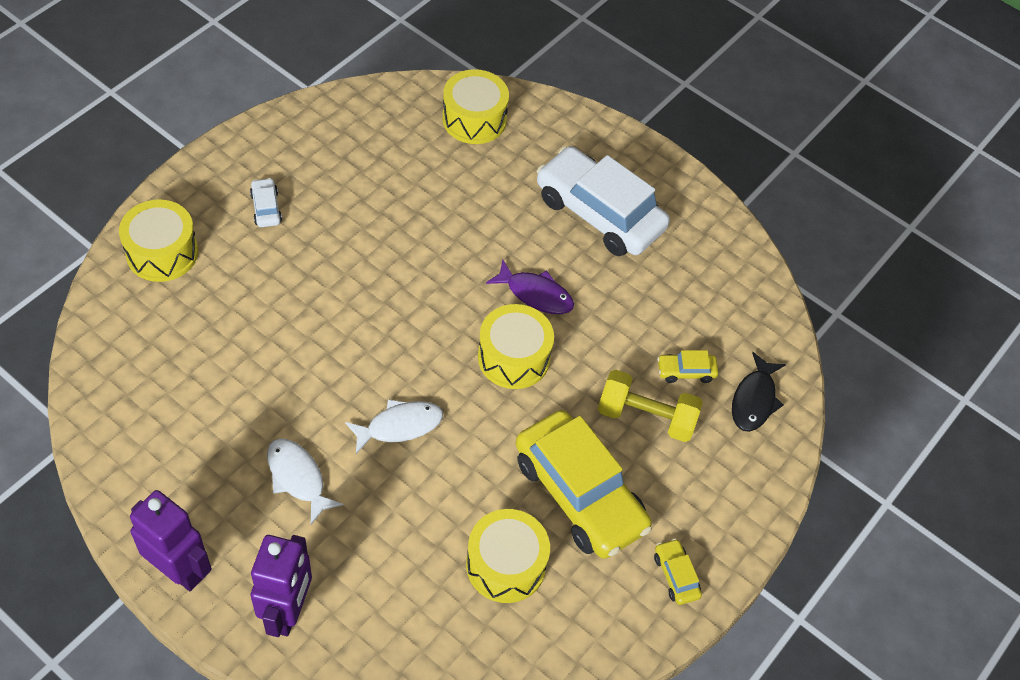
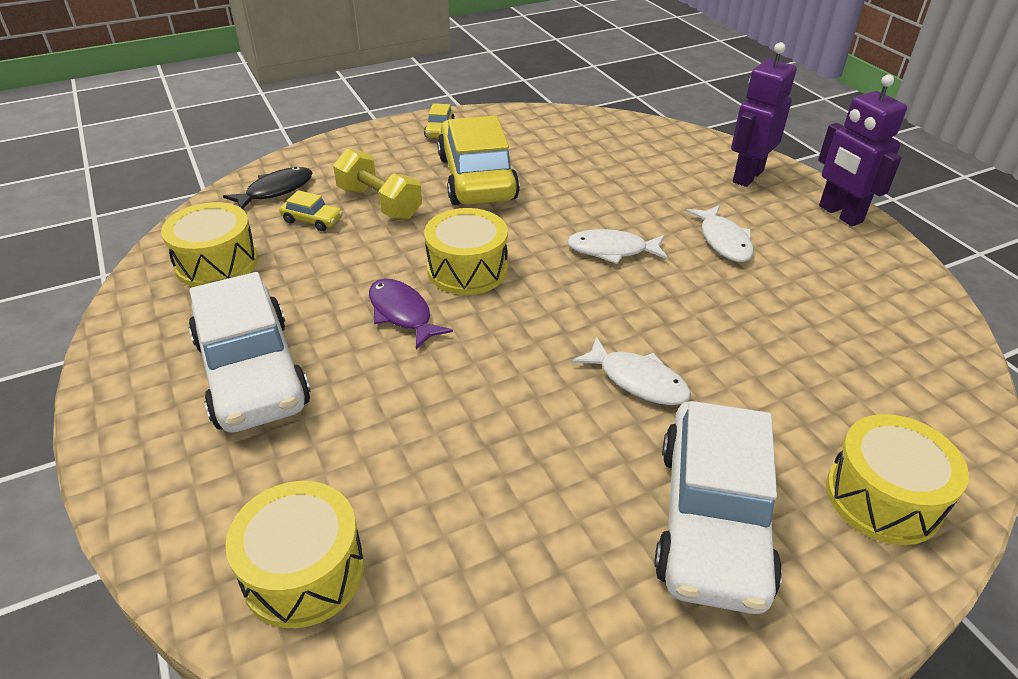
camera: 150 degrees left, 15 degrees down
(266, 208) = (712, 519): white car -> white car, size x2.45
(336, 290) = (637, 380): none -> white fish
(506, 565) = (563, 160): yellow drum -> yellow drum (217, 263)

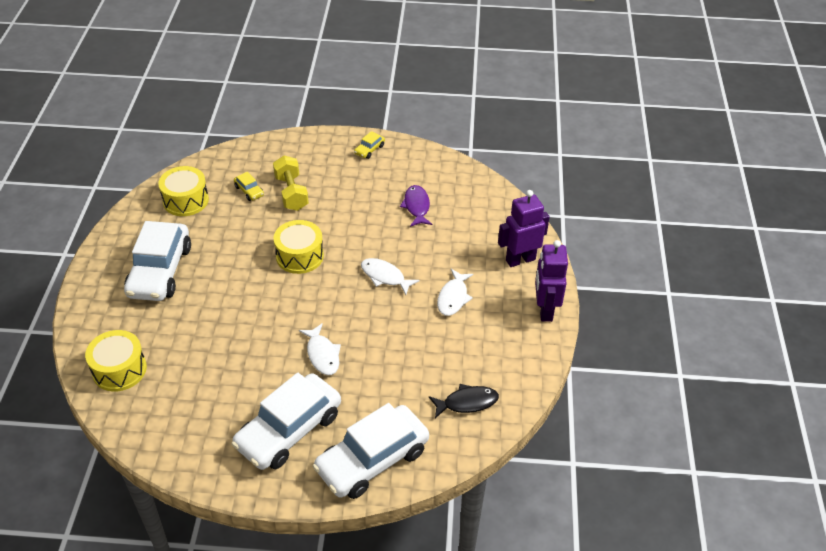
camera: 30 degrees right, 5 degrees up
(276, 190) = (246, 162): black fish -> black fish (467, 402)
(402, 313) = (247, 268): purple fish -> purple fish (416, 206)
(477, 178) = (358, 196): yellow car -> none
(883, 497) = (372, 460): yellow drum -> white car

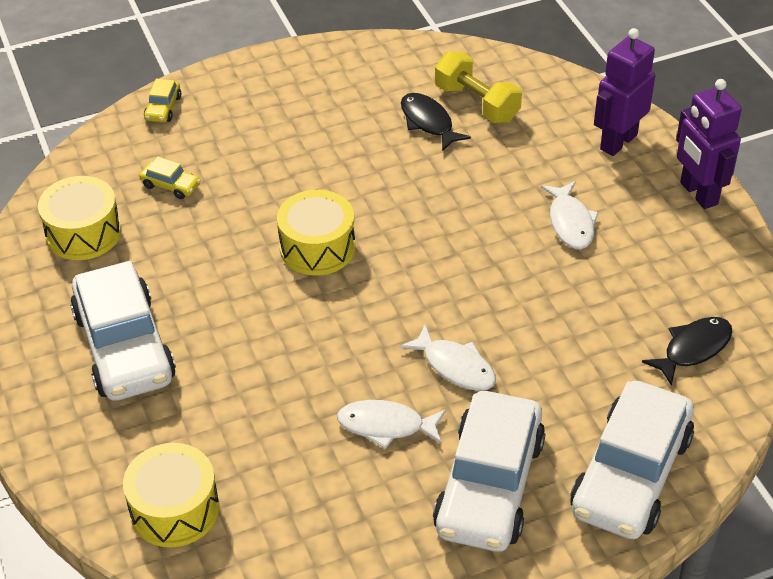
camera: 25 degrees left, 0 degrees up
(291, 193) = (236, 166): yellow dumbbell -> yellow dumbbell (476, 103)
(369, 150) = (302, 69): yellow car -> yellow car (163, 108)
(385, 276) = (458, 230): white fish -> white fish (386, 426)
(416, 206) = (428, 122): purple fish -> black fish

